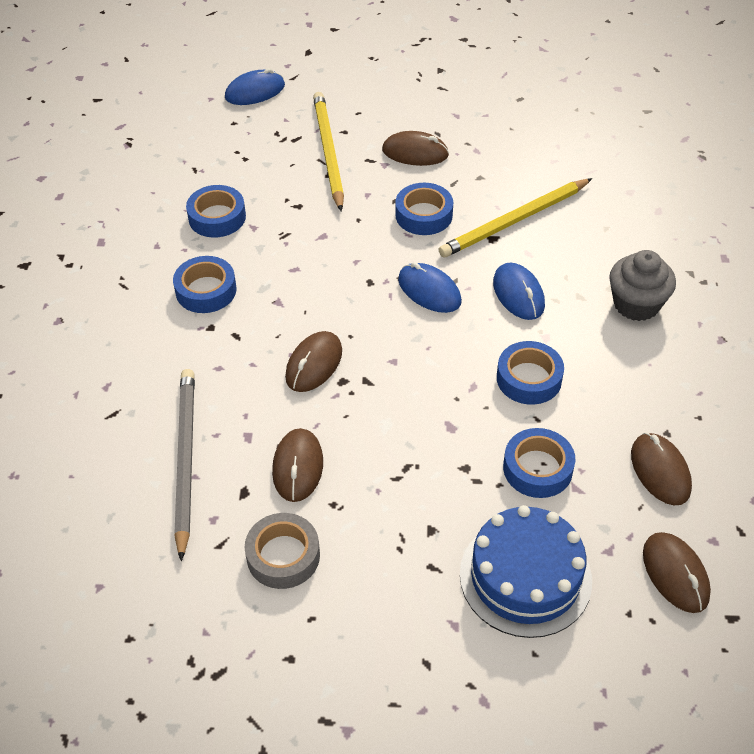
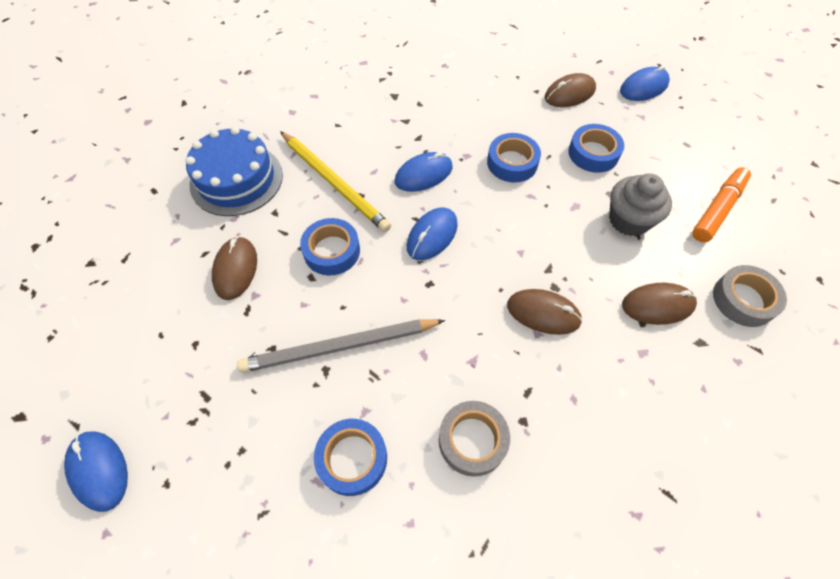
camera: 100 degrees left, 10 degrees up
(185, 460) = (691, 402): grey pencil -> grey pencil (339, 347)
(206, 290) = (472, 440): blue tape -> grey tape
(328, 152) = (232, 354): yellow pencil -> none
(420, 582) = (717, 209): none -> orange marker
(525, 577) = (682, 155): blue cake -> blue cake (236, 179)
(636, 304) = (420, 106): grey cupcake -> grey cupcake (629, 220)
(675, 574) = (643, 87): brown mouse -> blue mouse

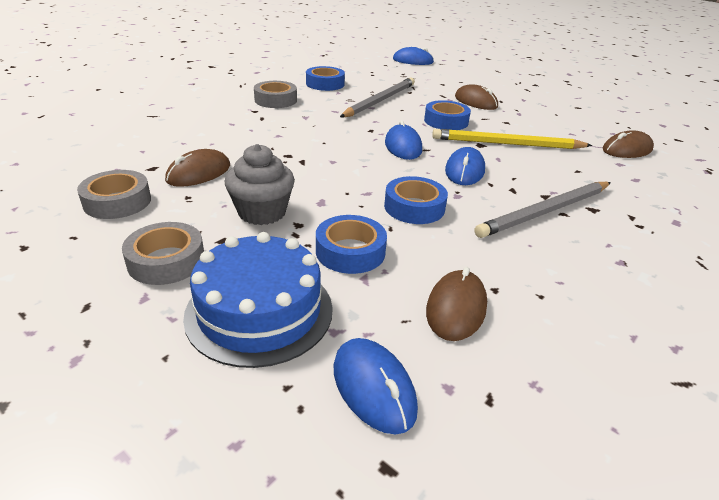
camera: 135 degrees right, 25 degrees down
(236, 179) = (556, 124): blue cake -> blue cake (259, 311)
(429, 110) = (545, 212): none -> grey pencil
(543, 313) = (283, 143): brown mouse -> brown mouse (627, 150)
(643, 87) = (373, 387): blue mouse -> blue mouse turned 45 degrees counterclockwise
(717, 209) = (166, 261): orange marker -> grey tape

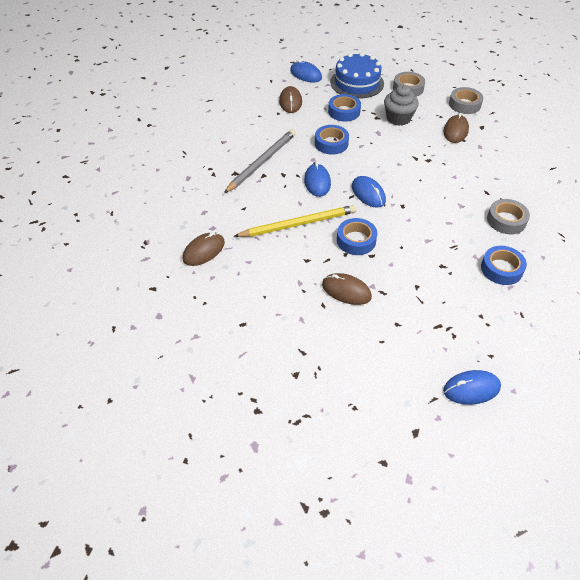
camera: 160 degrees right, 15 degrees up
(380, 100) = (429, 255): grey pencil -> none

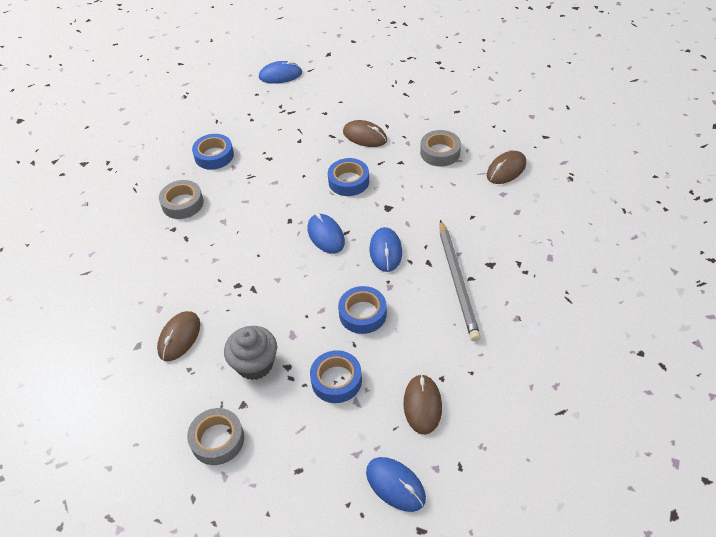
camera: 175 degrees left, 0 degrees up
(262, 162) = (457, 281): grey pencil -> grey pencil turned 45 degrees counterclockwise
(298, 224) = (409, 198): yellow pencil -> none
(357, 83) = (303, 457): blue cake -> none
(464, 104) = (140, 396): grey tape -> grey tape (440, 152)

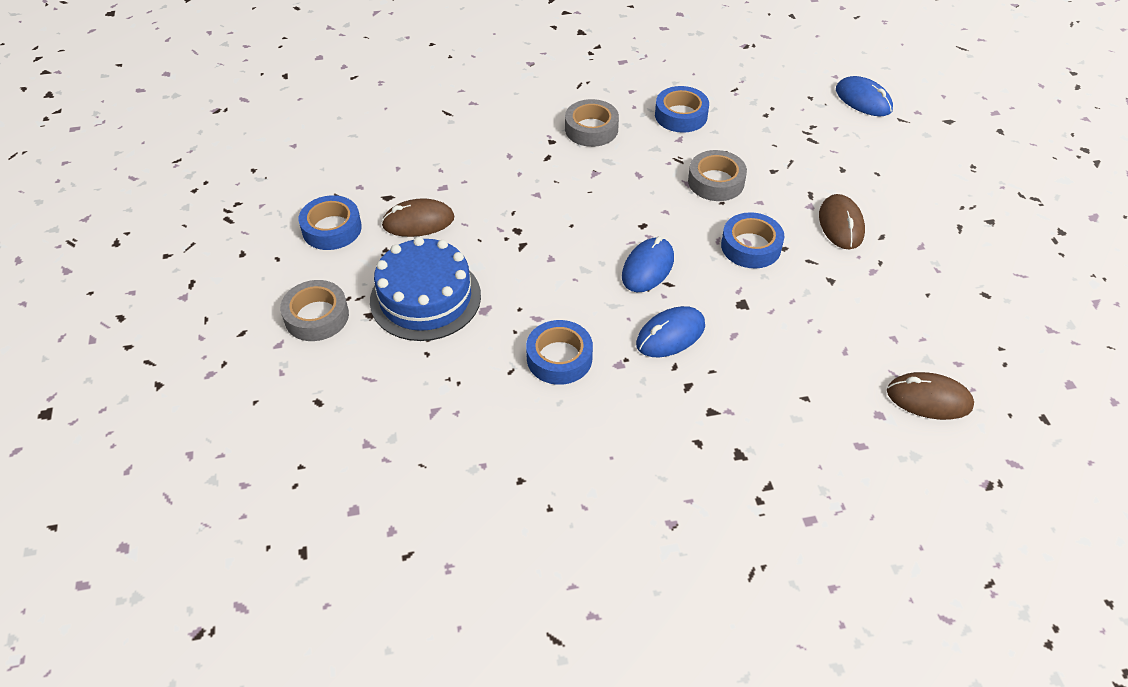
camera: 55 degrees right, 0 degrees up
(255, 364) = (425, 298): grey cupcake -> blue cake
(336, 380) = (451, 379): blue tape -> blue tape (332, 229)
(395, 485) = (347, 500): blue mouse -> none
(422, 405) = (469, 478): brown mouse -> none
(440, 152) = (888, 312): grey tape -> grey tape (716, 182)
(457, 281) = (681, 430): grey pencil -> none

